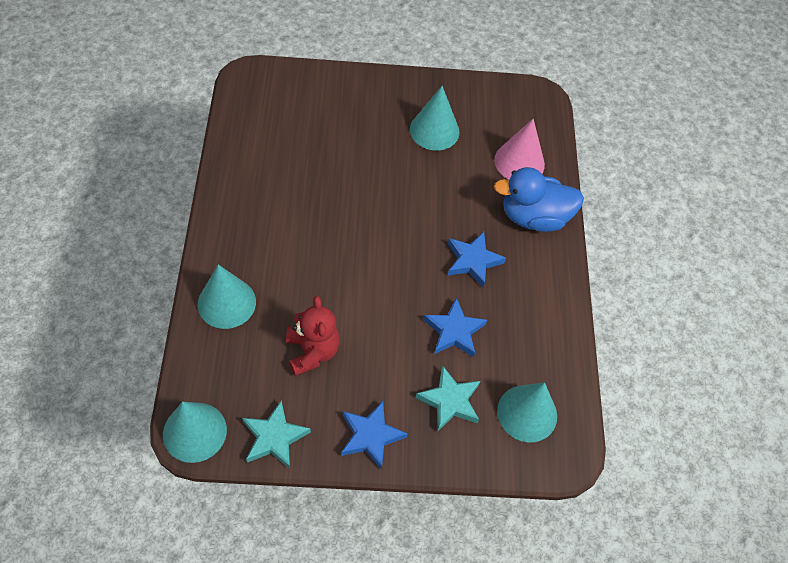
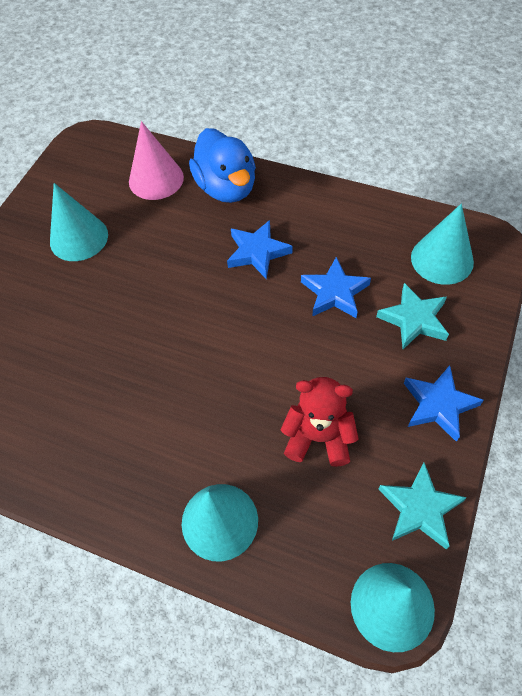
camera: 60 degrees left, 0 degrees up
(534, 217) = (226, 188): blue duck -> blue duck turned 45 degrees counterclockwise

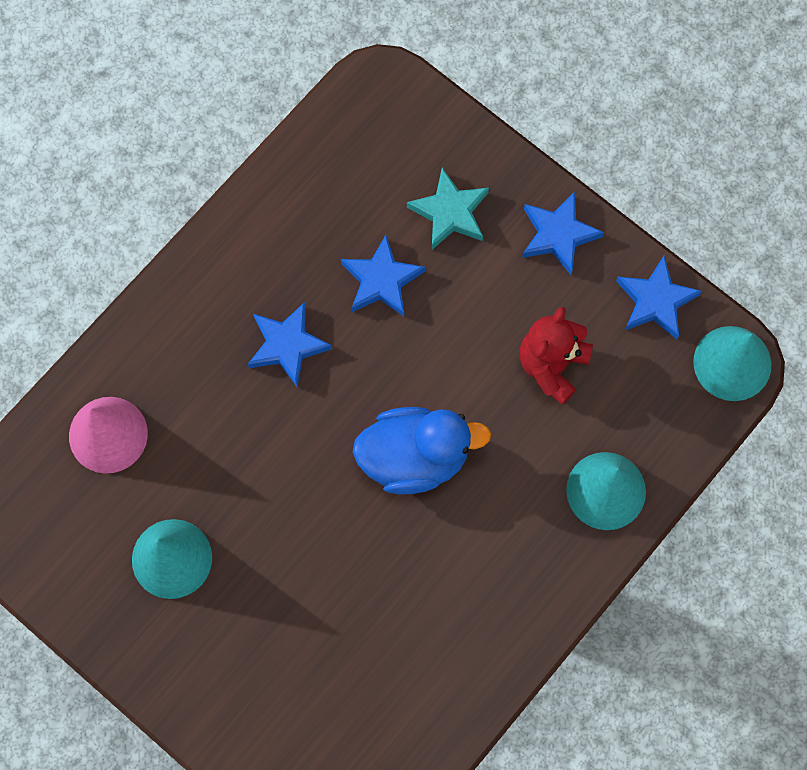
camera: 75 degrees left, 15 degrees up
(226, 188) = (164, 349): blue duck -> blue duck (415, 457)
(420, 509) = (656, 301): turquoise star -> blue star
(442, 259) = (382, 146): turquoise cone -> none

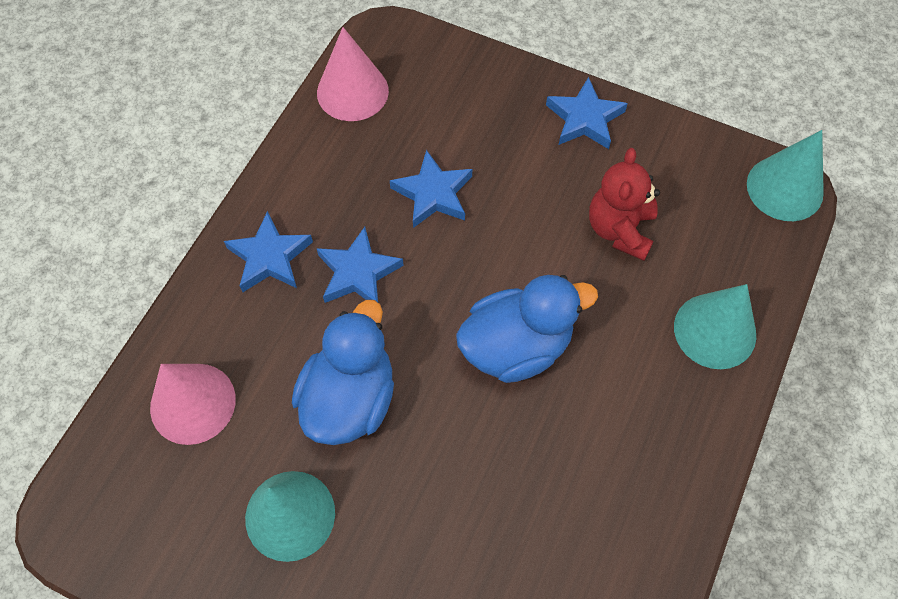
camera: 15 degrees left, 10 degrees down
(249, 467) = (350, 398): none -> blue duck
(332, 144) = (352, 91): none -> pink cone
(450, 212) = (479, 123): turquoise star -> none
(656, 301) = (694, 152): blue star -> blue star (270, 257)

